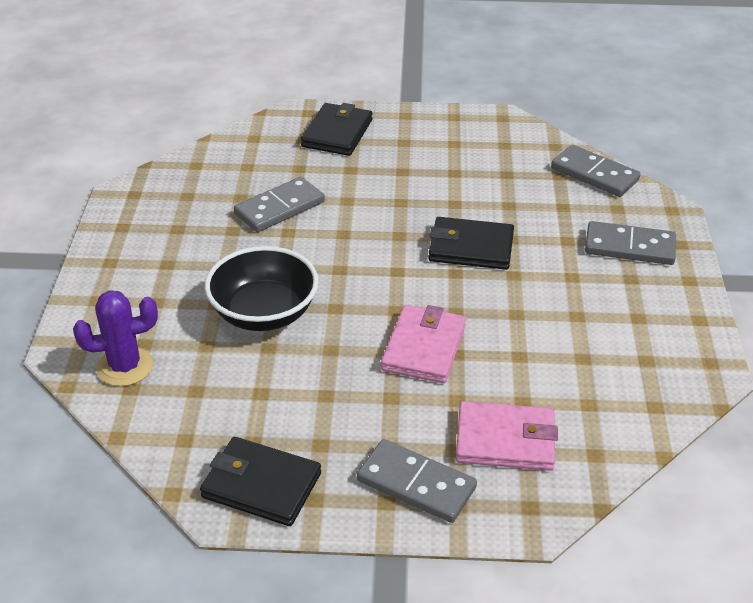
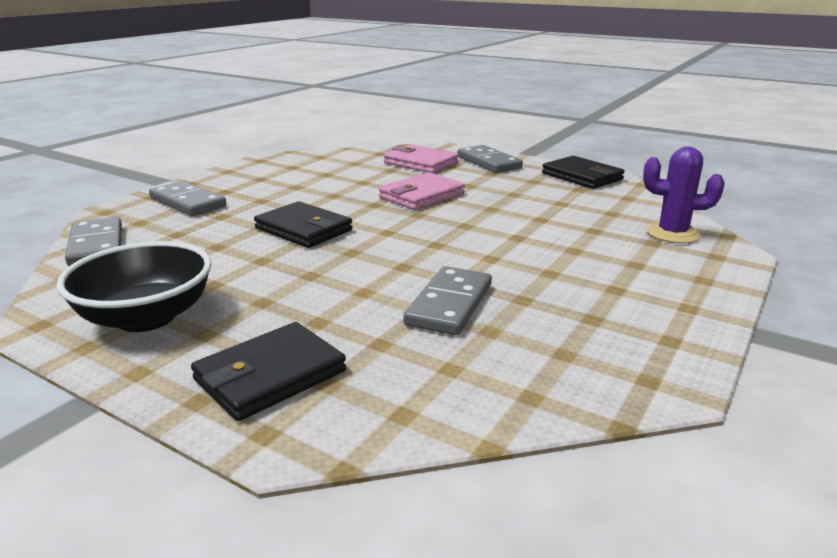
camera: 150 degrees left, 15 degrees down
(264, 313) = (531, 235): black bowl -> black bowl (146, 317)
(280, 208) = (449, 304): grey domino -> grey domino turned 60 degrees counterclockwise

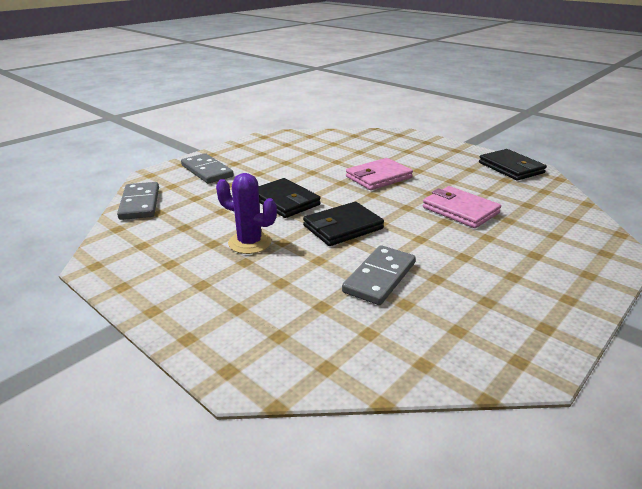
camera: 10 degrees right, 5 degrees up
(146, 317) = (164, 267): black bowl -> none
(270, 375) = (239, 324): black wallet -> black wallet (342, 227)
(420, 163) = (384, 146): pink wallet -> pink wallet (460, 210)
(488, 162) = (437, 149): grey domino -> none
(672, 234) = (573, 228): purple cactus -> purple cactus (250, 243)

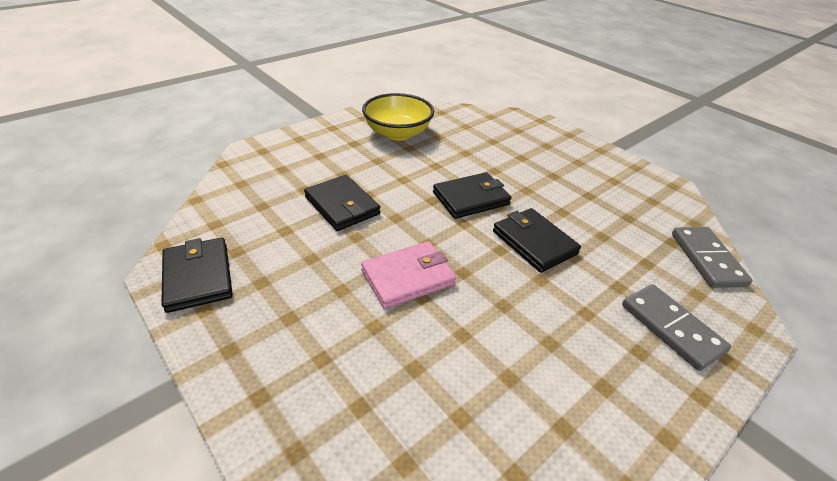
camera: 175 degrees left, 10 degrees up
(250, 243) = (556, 191): purple cactus -> none
(379, 277) = (450, 152): grey domino -> none
(460, 210) = (342, 206): pink wallet -> black wallet
(468, 300) = (397, 133): none -> yellow bowl

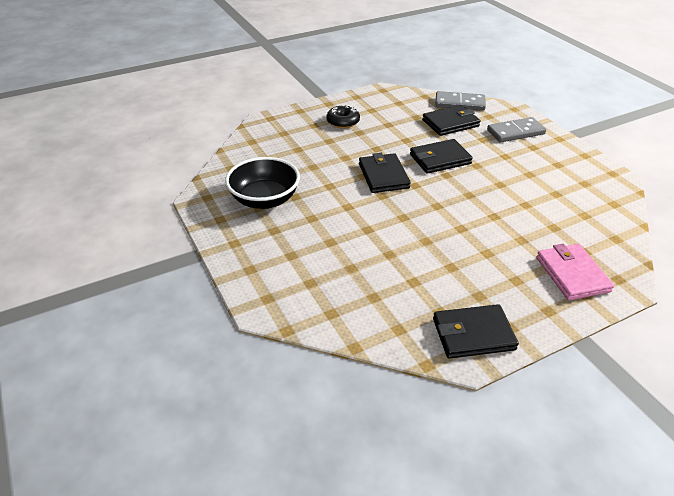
camera: 75 degrees left, 0 degrees up
(342, 206) = (382, 245): black wallet -> black wallet (450, 123)
(397, 133) = (265, 200): yellow bowl -> black bowl
(408, 277) = (474, 219): pink wallet -> pink wallet (572, 274)
(567, 162) = (343, 122): none -> black donut

